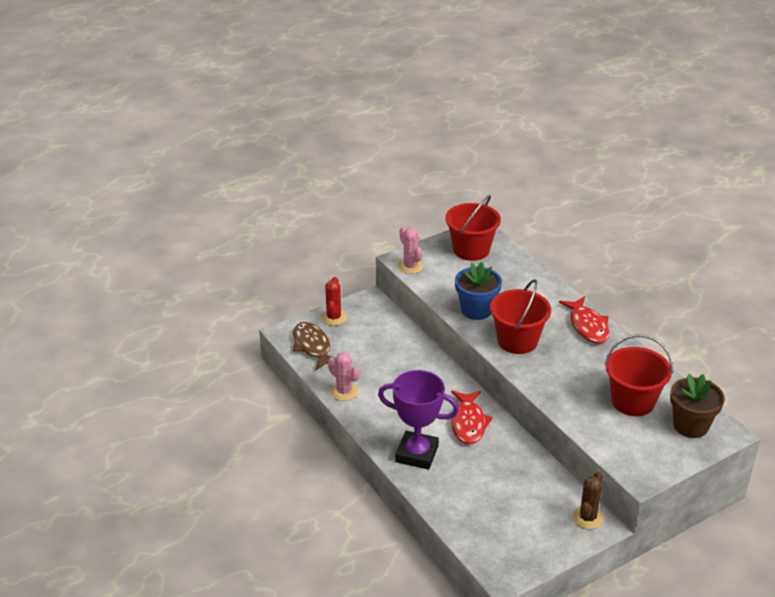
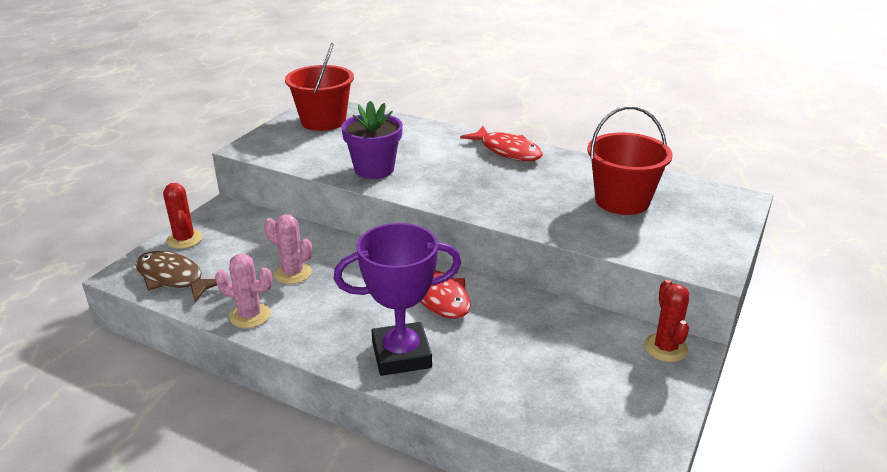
camera: 30 degrees left, 5 degrees down
(410, 266) = (263, 151): pink cactus -> pink cactus (292, 273)
(476, 310) = (374, 169): blue flower pot -> purple flower pot
(517, 341) = (446, 183): red bucket -> none
(587, 518) = (665, 348): brown cactus -> red cactus
(690, 425) = (701, 204): brown flower pot -> none

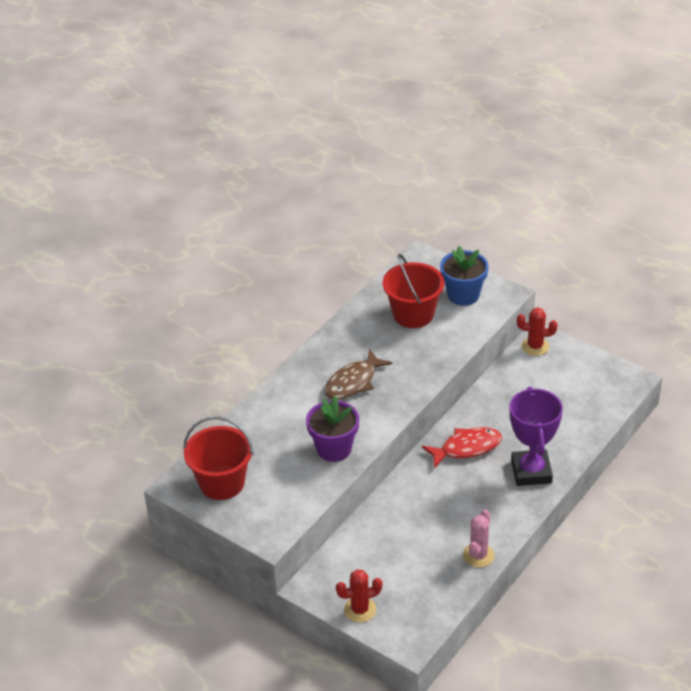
camera: 80 degrees left, 10 degrees up
(173, 278) = (421, 609): brown fish -> brown fish (353, 382)
(292, 273) = (425, 532): pink cactus -> none
(507, 151) = (317, 363): red fish -> none
(684, 234) = (463, 295): none -> blue flower pot

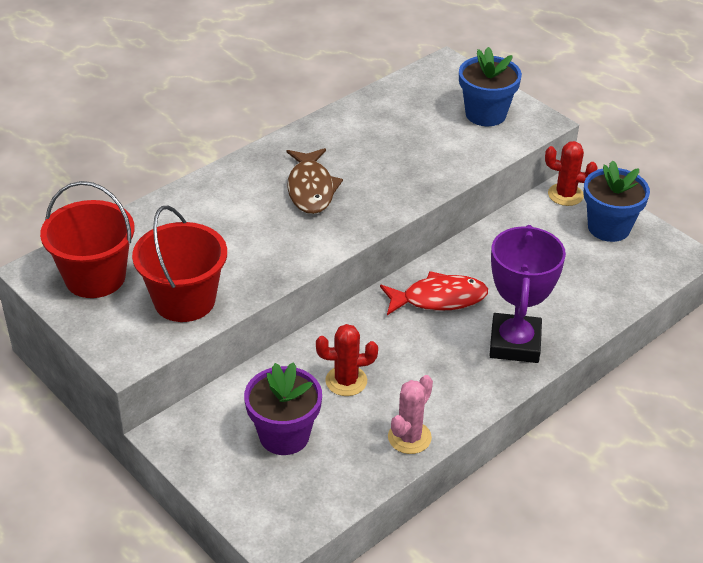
camera: 10 degrees right, 0 degrees up
(334, 449) = (255, 262): purple flower pot -> purple flower pot (284, 435)
(353, 382) = (311, 189): brown fish -> brown fish turned 60 degrees counterclockwise
(360, 609) = (224, 477): red cactus -> red cactus (346, 381)
(413, 314) = (415, 125): red bucket -> red bucket (184, 300)
(574, 367) = (608, 228): none -> blue flower pot

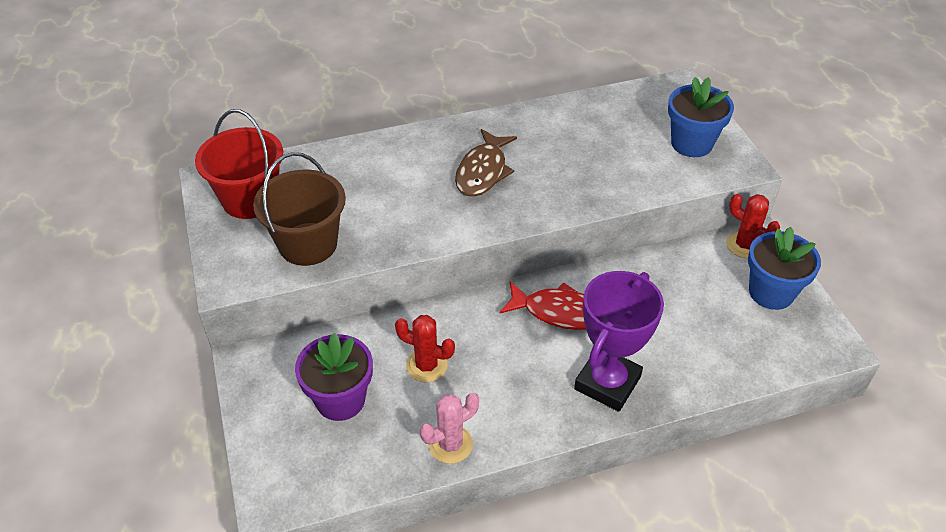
camera: 25 degrees right, 5 degrees up
(184, 300) = (308, 244): red bucket -> brown bucket

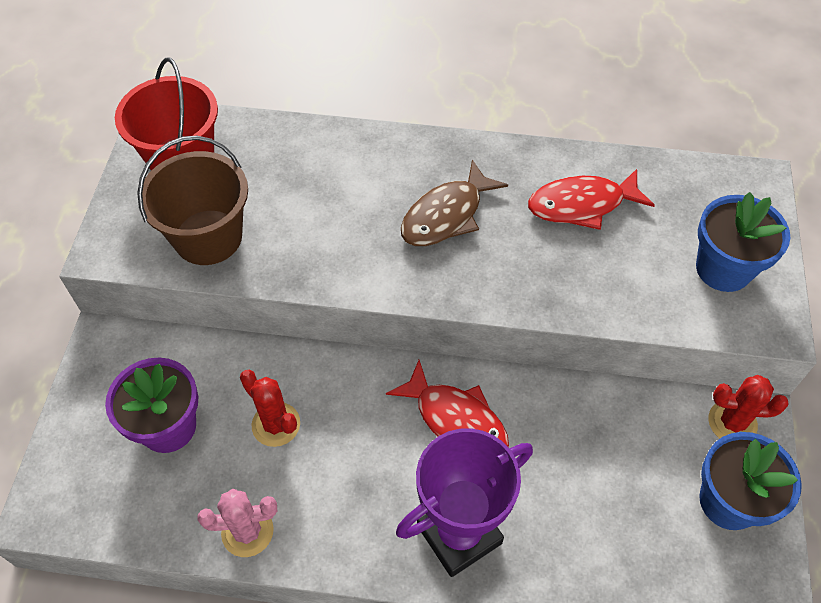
camera: 25 degrees right, 10 degrees up
(574, 135) = (582, 205): none -> red fish
(744, 245) = (732, 422): red cactus -> red cactus turned 60 degrees counterclockwise

